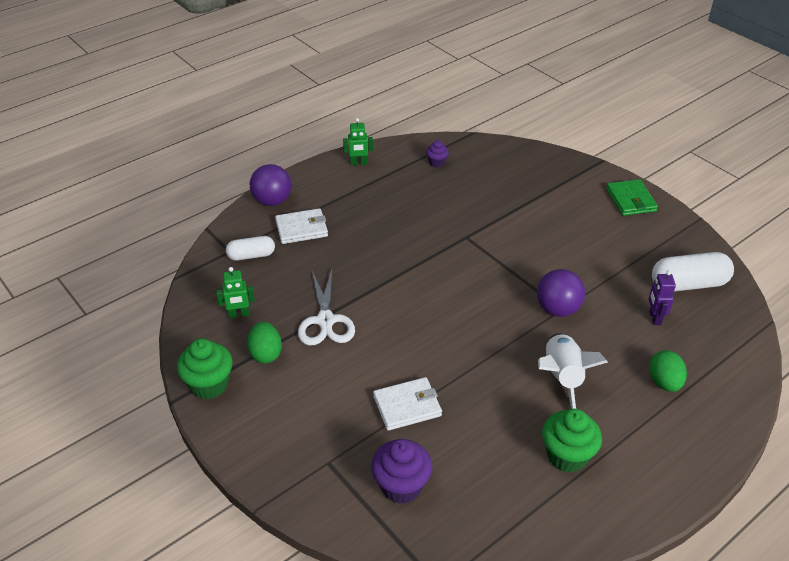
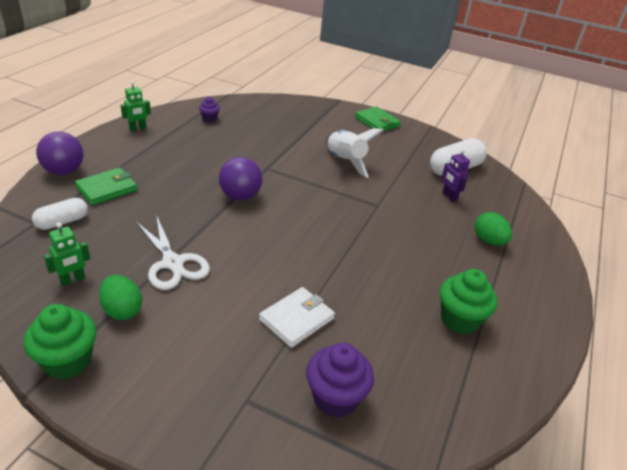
camera: 30 degrees left, 5 degrees down
(301, 228) = (107, 189): white wallet -> green wallet
(557, 309) = (375, 206): purple ball -> purple ball (240, 196)
(562, 378) = (413, 257): white rocket -> white rocket (345, 161)

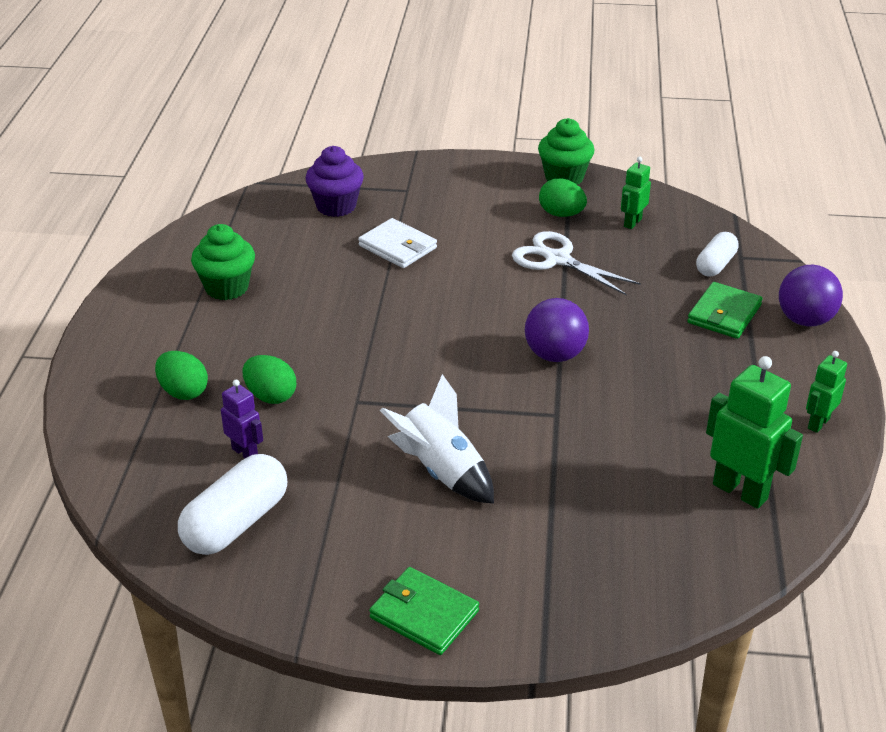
camera: 165 degrees right, 0 degrees up
(209, 119) = (740, 491): purple cupcake -> green robot
(296, 319) = (397, 247): white wallet -> white wallet turned 75 degrees counterclockwise
(431, 222) = (270, 396): none -> green egg

